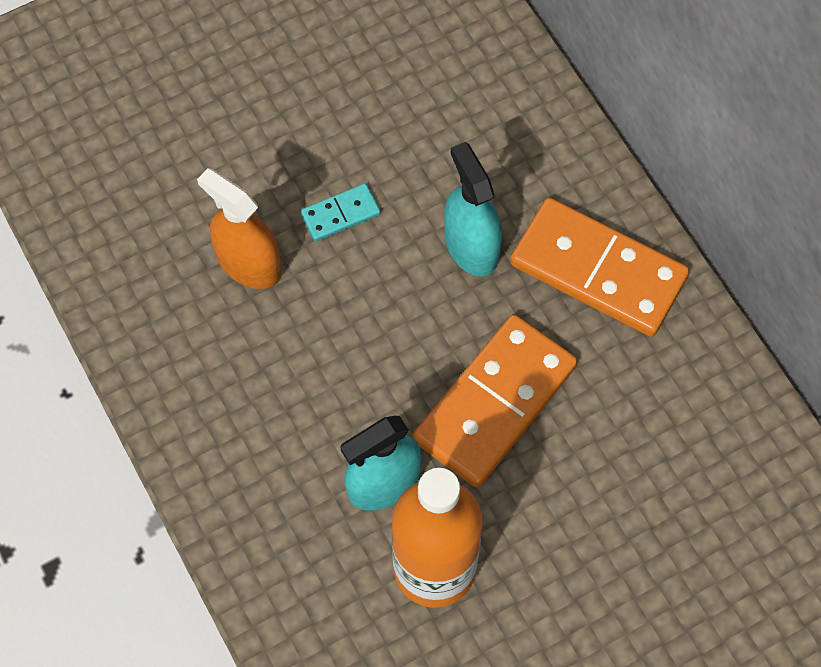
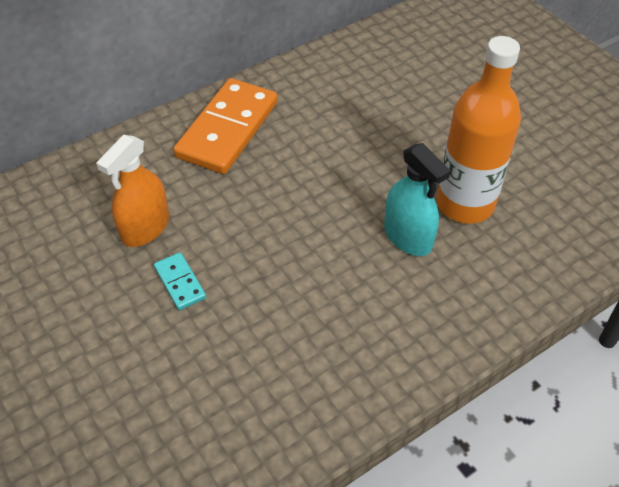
camera: 95 degrees left, 15 degrees down
(248, 263) = (227, 345): orange spray bottle -> orange spray bottle (145, 228)
(471, 246) = (209, 198): turquoise spray bottle -> none
(494, 403) = (335, 178): orange domino -> none

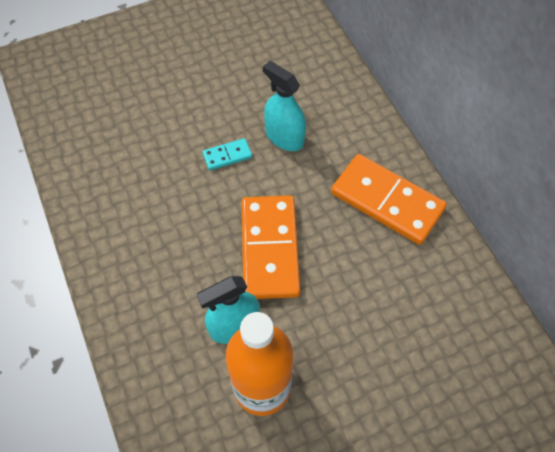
camera: 100 degrees right, 10 degrees up
(145, 228) = (284, 137): orange spray bottle -> turquoise spray bottle
(307, 220) = (269, 248): none -> orange domino

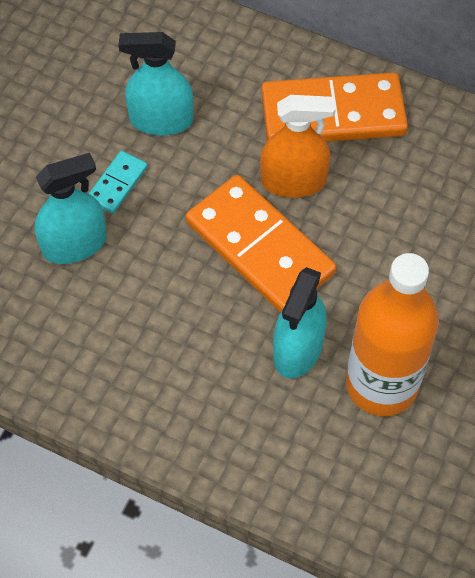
camera: 40 degrees left, 0 degrees up
(173, 172) = (74, 244): none -> turquoise spray bottle
(326, 224) = (293, 181): none -> orange spray bottle

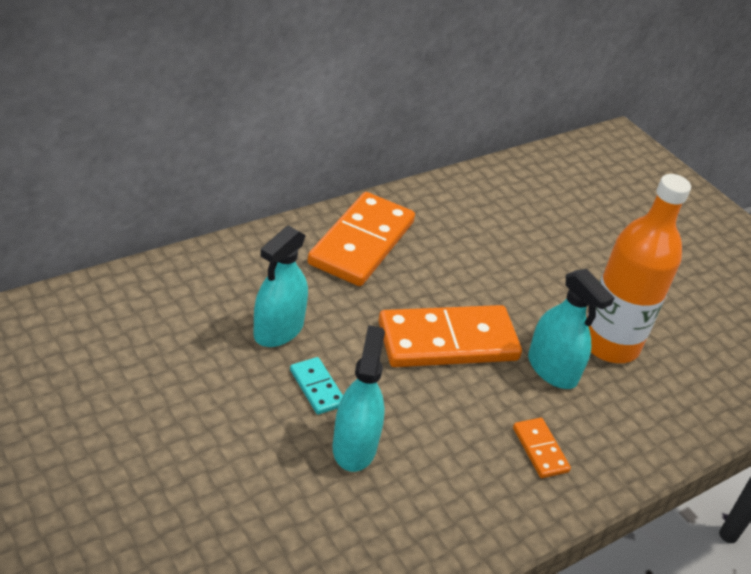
camera: 65 degrees left, 20 degrees down
(182, 384) = (540, 449): none -> orange domino
(293, 181) = (403, 293): orange spray bottle -> none

